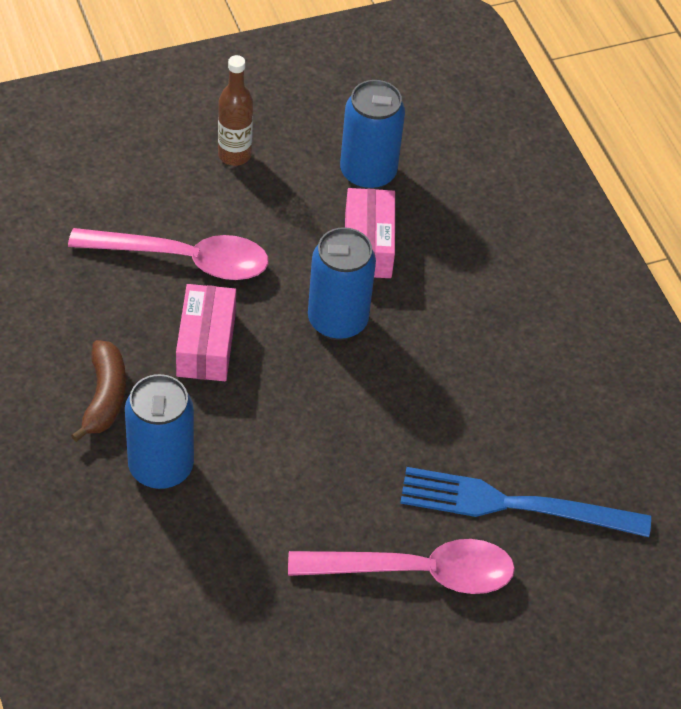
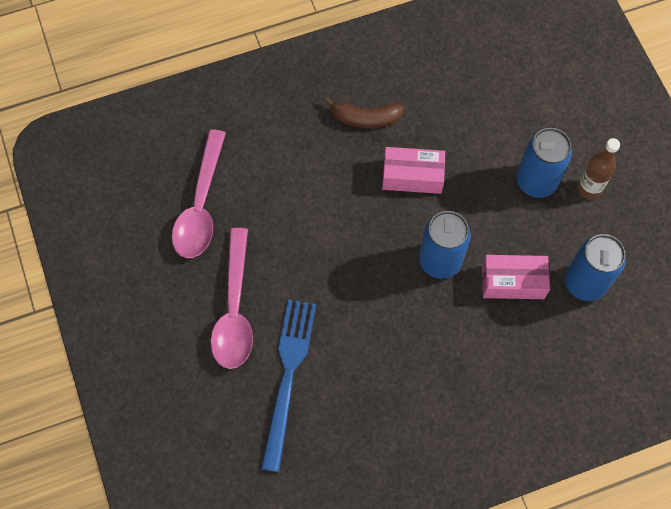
camera: 95 degrees right, 15 degrees up
(161, 467) = (312, 153): blue can -> blue can (536, 181)
(183, 259) = (485, 159): pink spoon -> pink spoon (201, 205)

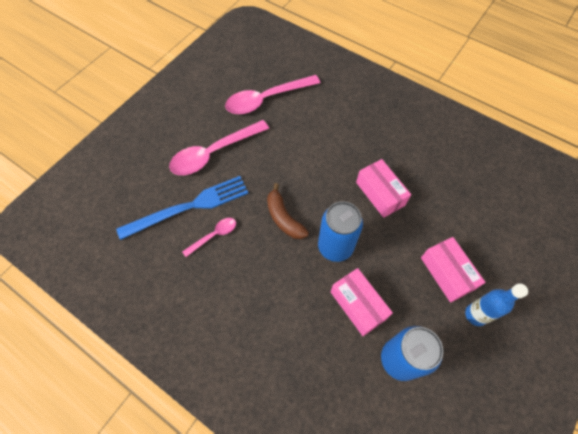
camera: 55 degrees right, 5 degrees down
(343, 371) = (214, 235): none -> pink spoon
(365, 118) = (395, 144): brown banana -> brown banana (283, 218)
(536, 181) = (447, 273): blue can -> pink box
(589, 189) = (476, 315): brown bottle -> blue bottle

